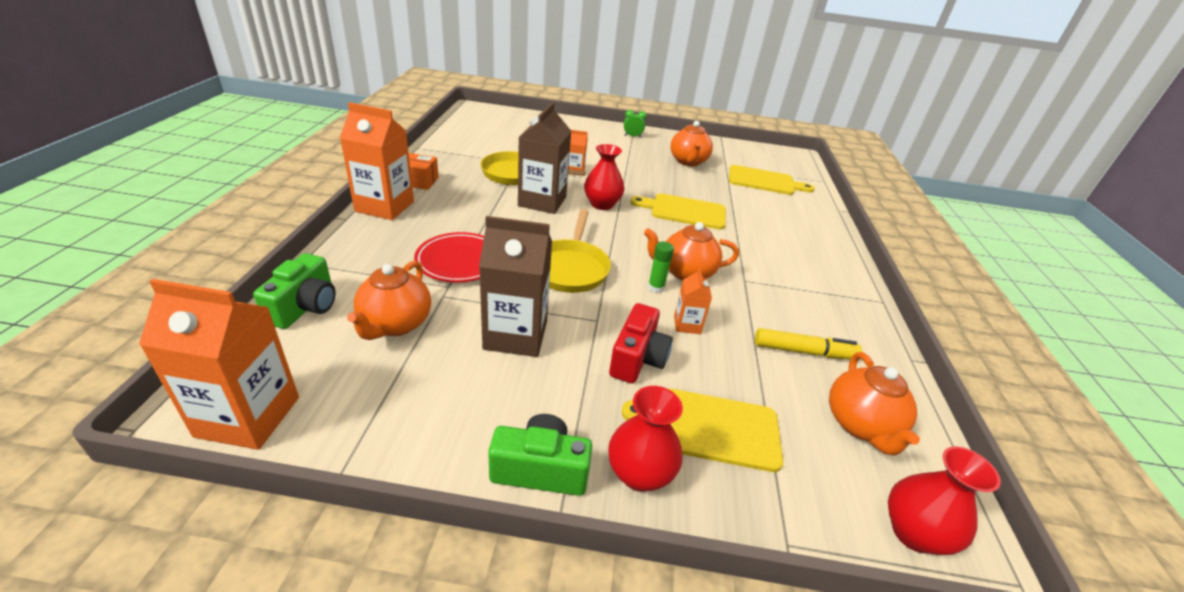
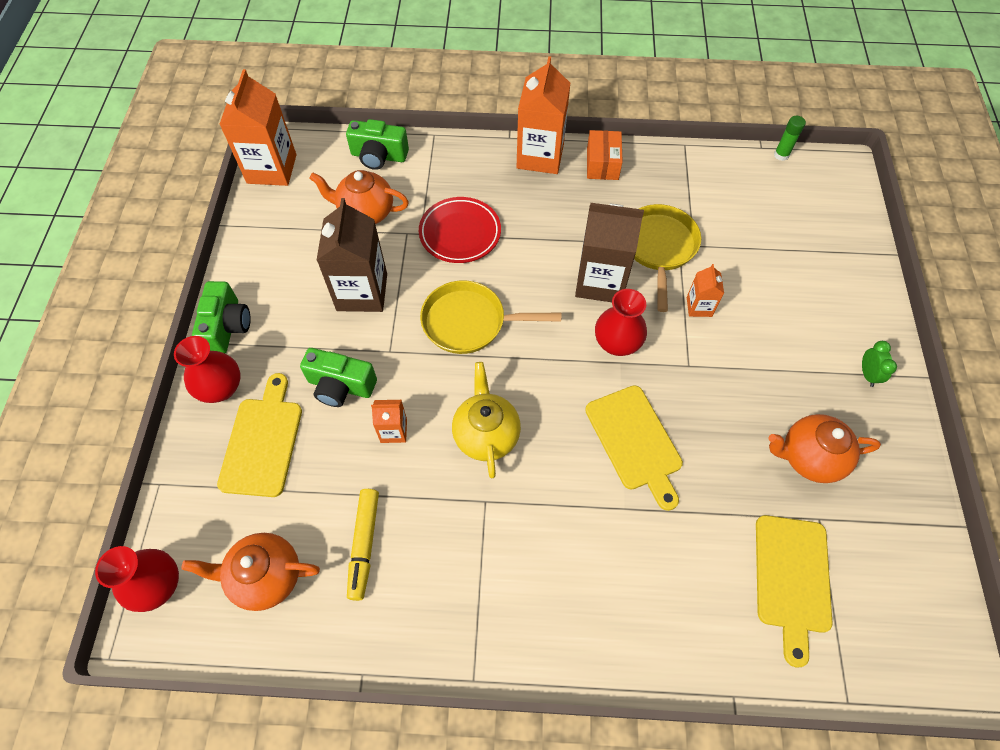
camera: 90 degrees right, 25 degrees up
(637, 358) = (340, 386): red camera -> green camera
(656, 288) = (451, 403): green glue stick -> green glue stick (781, 155)
(684, 211) = (635, 441): yellow cutting board -> yellow cutting board turned 150 degrees clockwise
(685, 273) = (486, 434): orange teapot -> yellow teapot

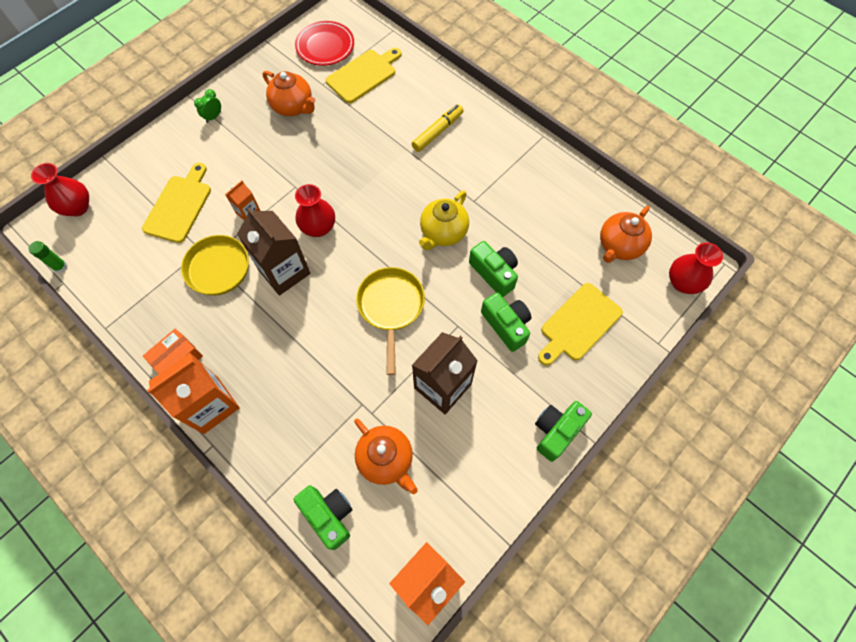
camera: 140 degrees left, 5 degrees up
(221, 388) = (586, 382): red vase -> red vase (78, 207)
(265, 577) = (619, 246): orange teapot -> orange teapot turned 90 degrees clockwise
(364, 545) = (555, 225): yellow marker -> yellow marker (437, 132)
(393, 431) = (494, 273): orange carton -> green camera
(460, 233) = (335, 381): red plate -> red plate (325, 46)
(469, 322) = (391, 307): yellow pan -> yellow pan turned 135 degrees counterclockwise
(635, 441) = (368, 172): yellow cutting board -> yellow cutting board (179, 206)

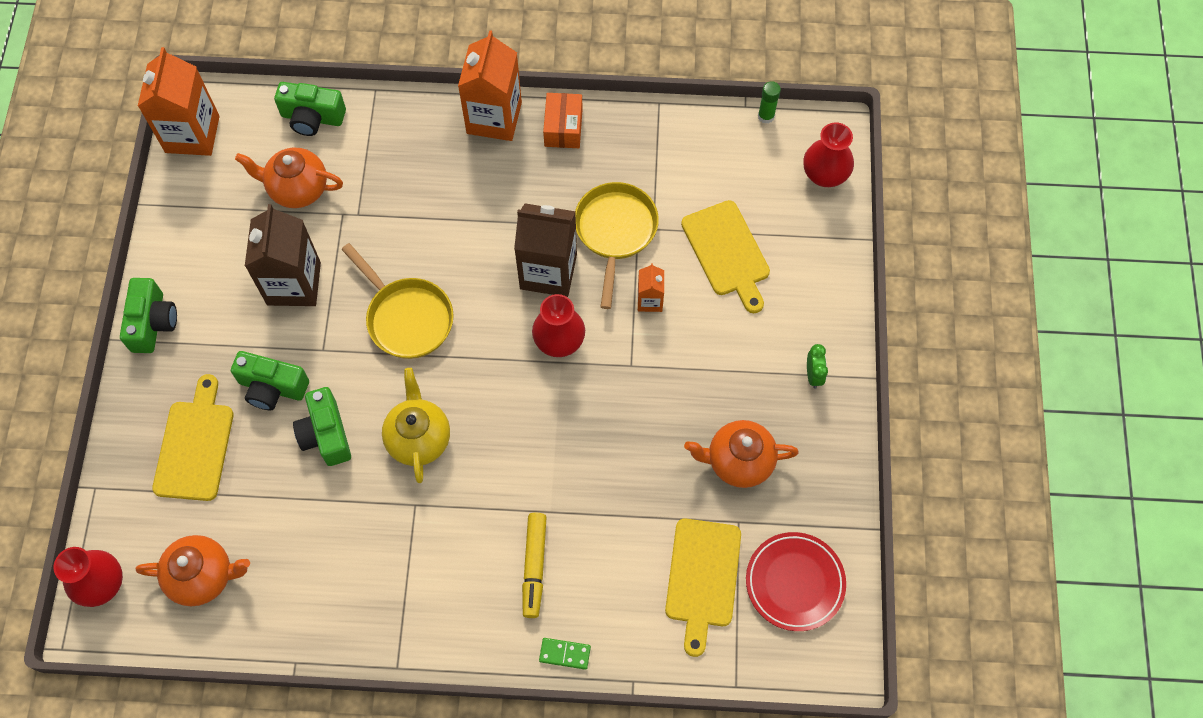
camera: 140 degrees right, 0 degrees up
(457, 89) = (565, 654): none -> green domino
(494, 273) = (326, 434): green camera -> green camera turned 60 degrees clockwise
(619, 246) = (203, 576): orange teapot -> orange teapot turned 90 degrees clockwise

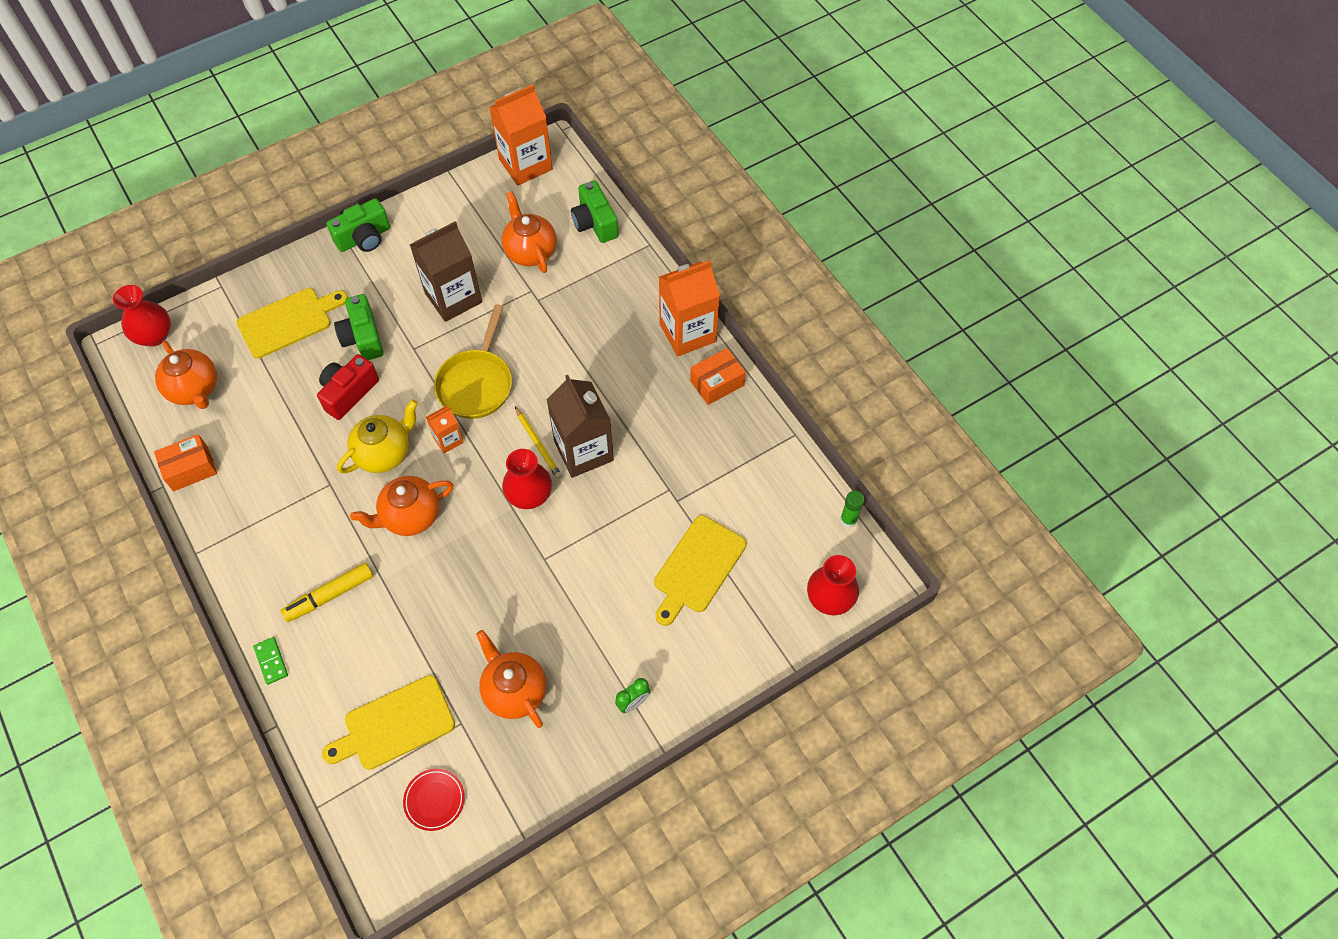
camera: 55 degrees right, 5 degrees down
(296, 626) = (190, 469): none -> orange box
(326, 434) = (348, 393): green camera -> red camera
(504, 452) = (410, 516): none -> orange teapot
(512, 304) = (538, 444): none -> yellow pencil
(615, 232) = (653, 475): yellow pan -> none
(650, 300) = (611, 537): orange carton -> orange carton (448, 440)
(794, 583) = (434, 800): red plate -> red plate, size x0.62

